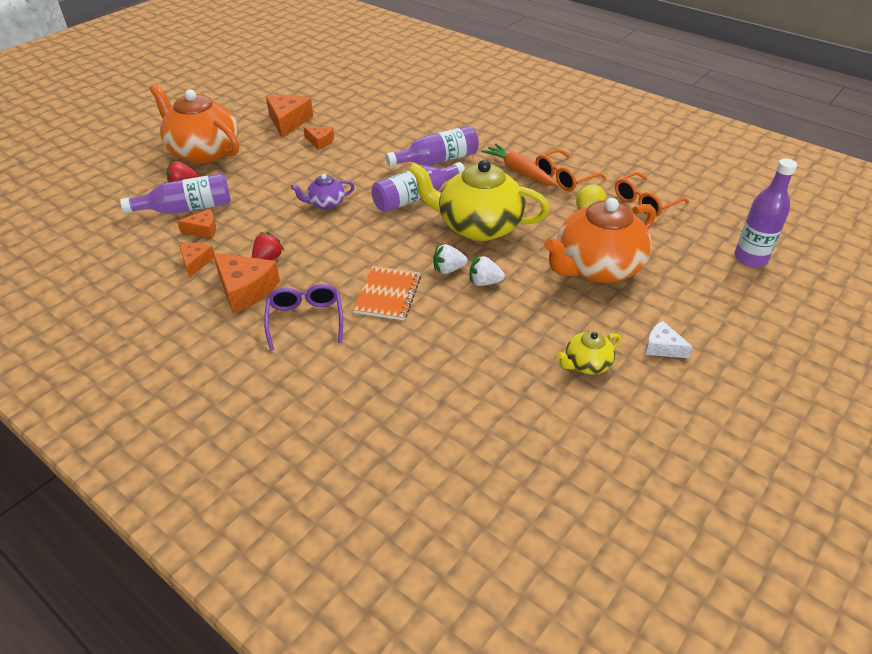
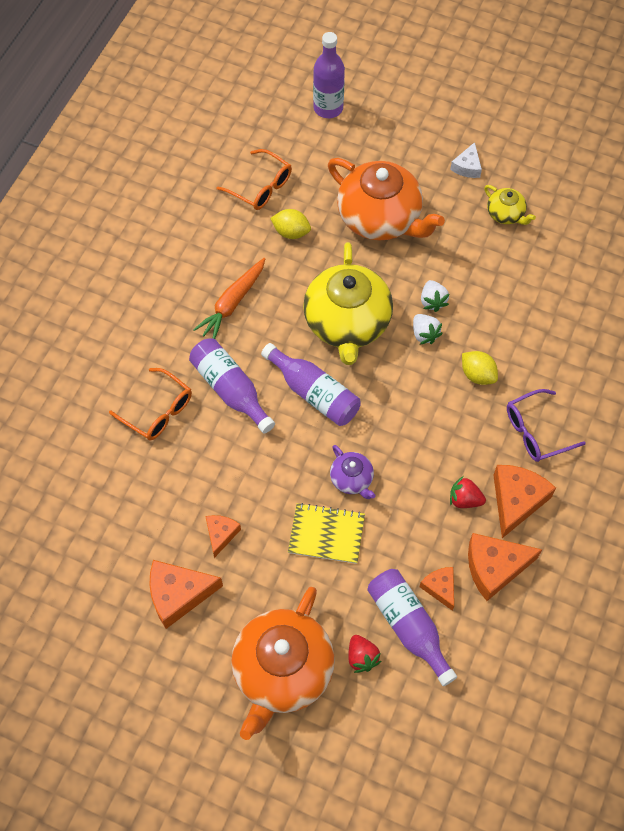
camera: 105 degrees left, 20 degrees up
(196, 262) = (494, 567): orange cheese -> orange cheese, size x1.74
(288, 184) = (326, 534): none -> yellow notebook
(388, 294) = (477, 375): orange notebook -> yellow lemon
(564, 178) = (234, 260): orange glasses -> orange glasses (158, 411)

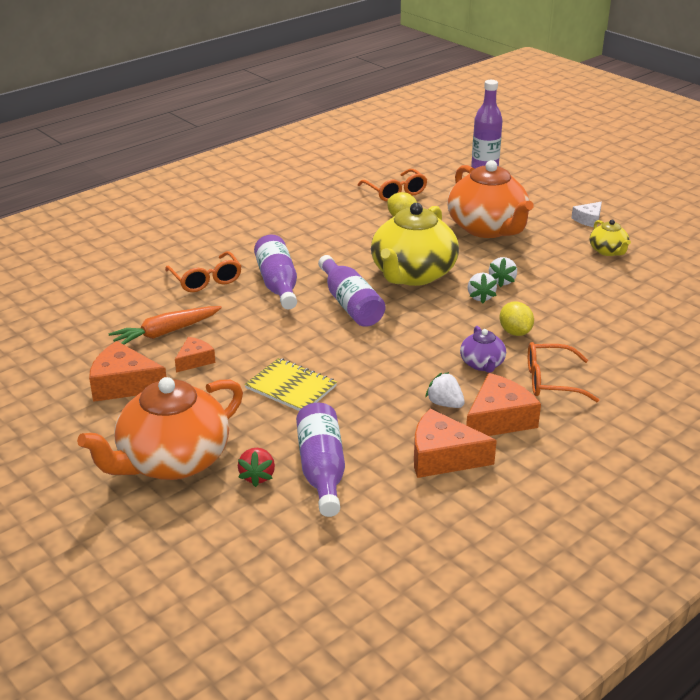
camera: 25 degrees right, 30 degrees down
(232, 303) = (320, 241): orange carrot -> orange carrot (165, 332)
(352, 479) = (343, 361): purple teapot -> purple teapot (482, 364)
(440, 588) = (375, 454): orange cheese -> none
(464, 499) = (445, 404): red strawberry -> white strawberry
(536, 432) = (550, 381): purple glasses -> orange glasses

